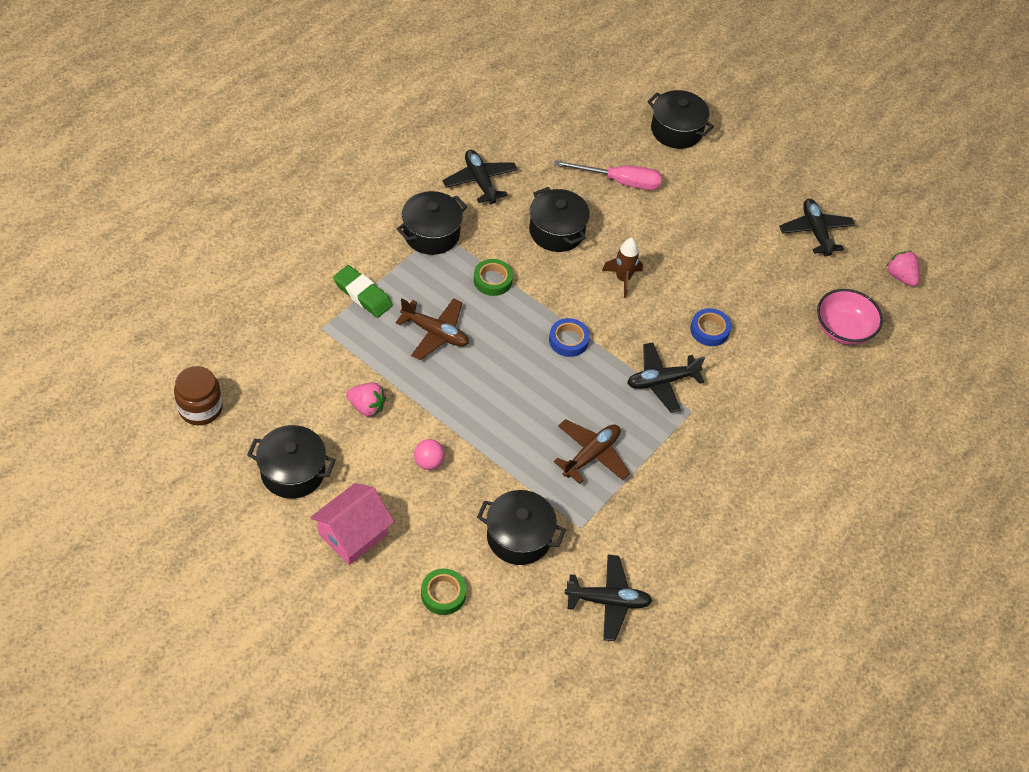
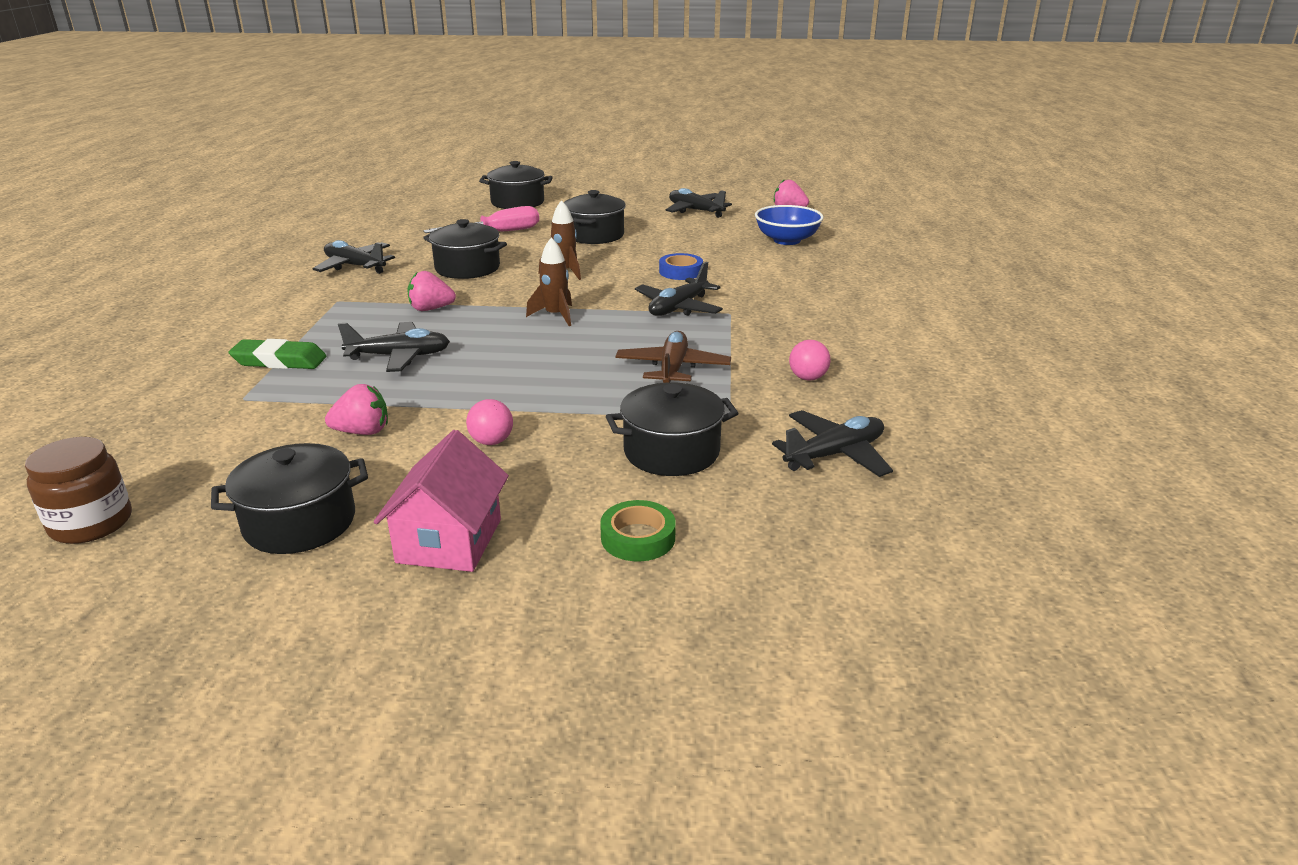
camera: 30 degrees left, 25 degrees down
(431, 234) = (330, 304): black pot -> black pot (594, 235)
(435, 333) = (399, 356): brown plane -> black plane
(492, 280) = (431, 309): green tape -> pink strawberry
(568, 340) = (555, 316): blue tape -> brown rocket
(668, 520) = (807, 378): none -> pink ball
(843, 329) = (787, 240): pink bowl -> blue bowl

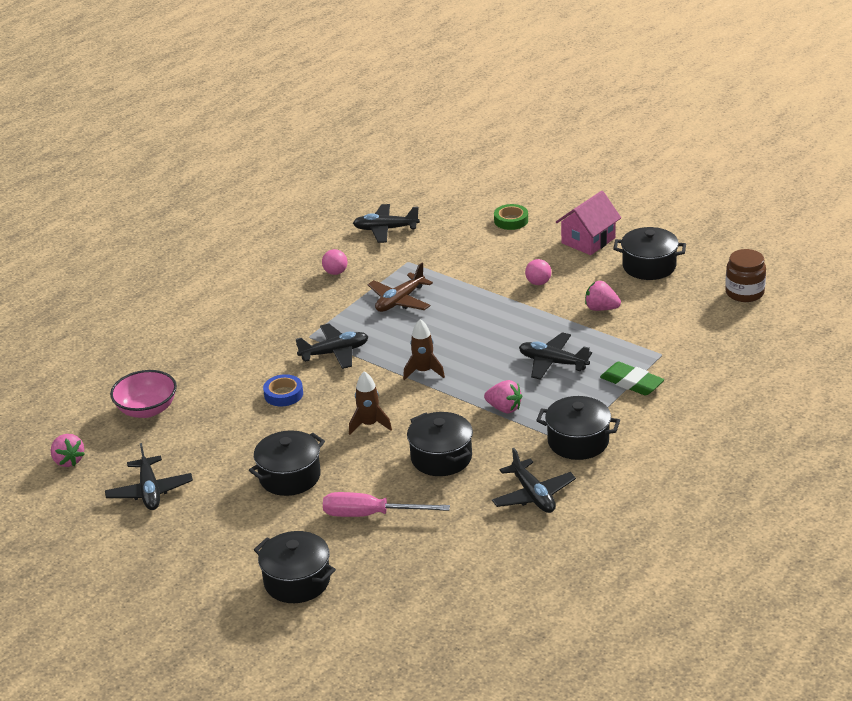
camera: 145 degrees left, 5 degrees up
(671, 452) = (457, 252): black pot -> black pot (578, 441)
(787, 240) = (147, 409): blue bowl -> pink bowl

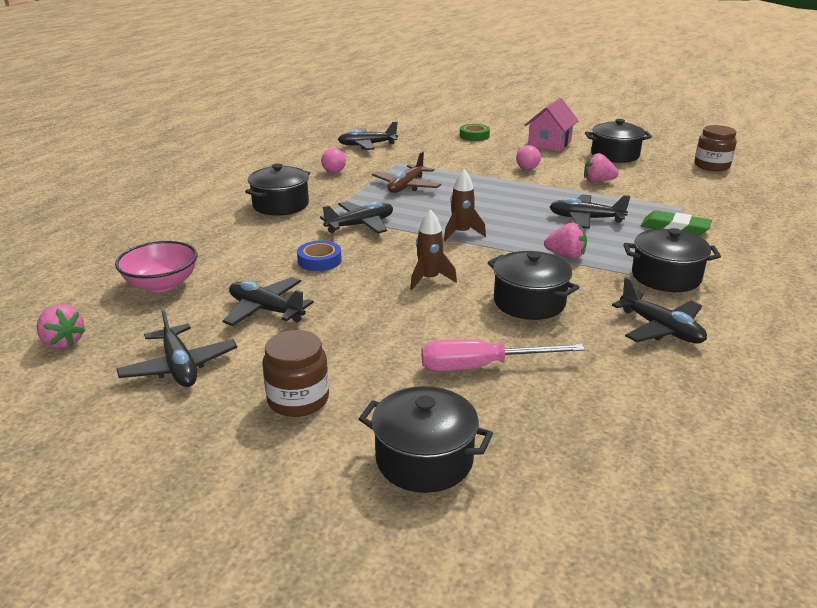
camera: 15 degrees left, 5 degrees down
(224, 444) = (266, 310): none -> black plane
(227, 528) = (298, 400): none -> brown jar
(290, 477) = (359, 335): black pot -> black pot (280, 205)

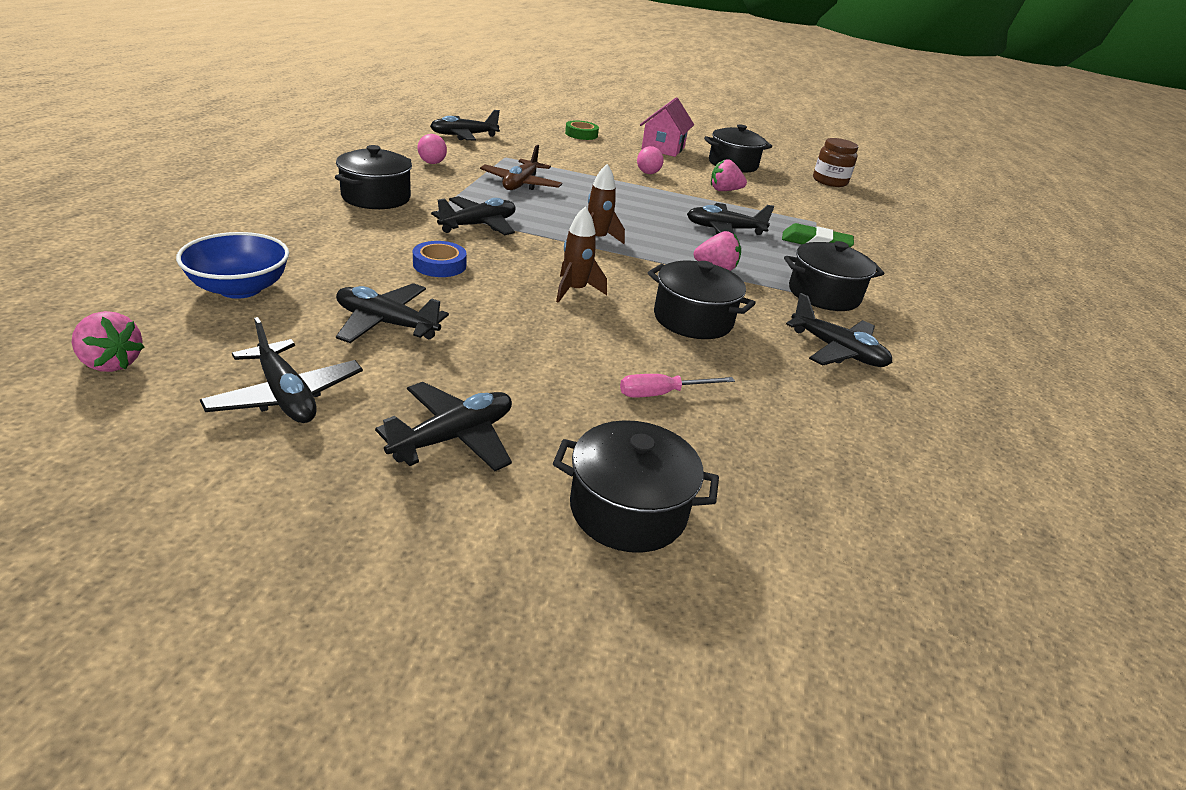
camera: 15 degrees left, 5 degrees up
(161, 284) = (240, 288): pink bowl -> blue bowl
(298, 400) = (454, 437): brown jar -> black plane
(481, 366) = (662, 393): pink screwdriver -> pink screwdriver, size x0.64

